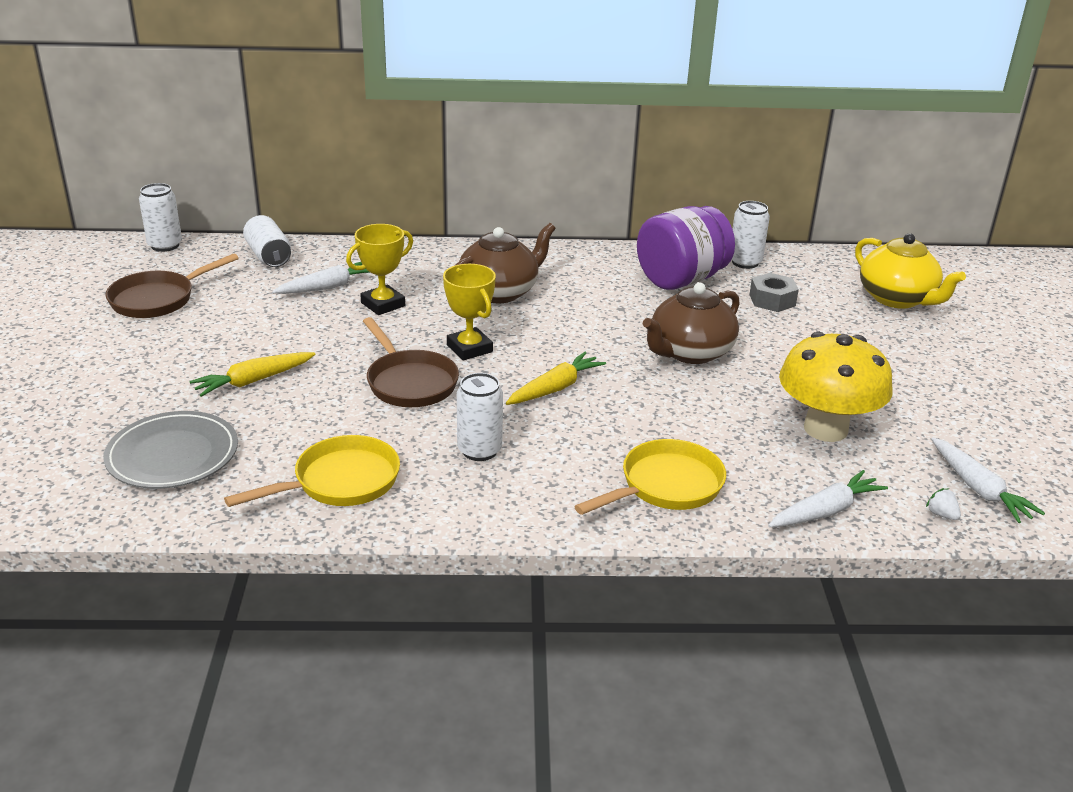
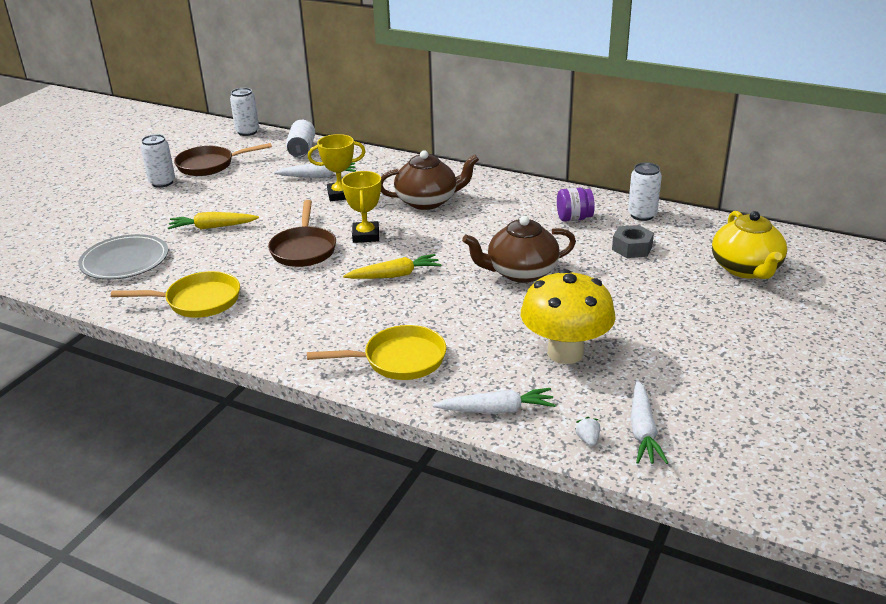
camera: 30 degrees right, 0 degrees up
(479, 450) = (301, 303): white can -> white can (162, 182)
(681, 280) = (574, 218): purple jar -> purple jar, size x0.52

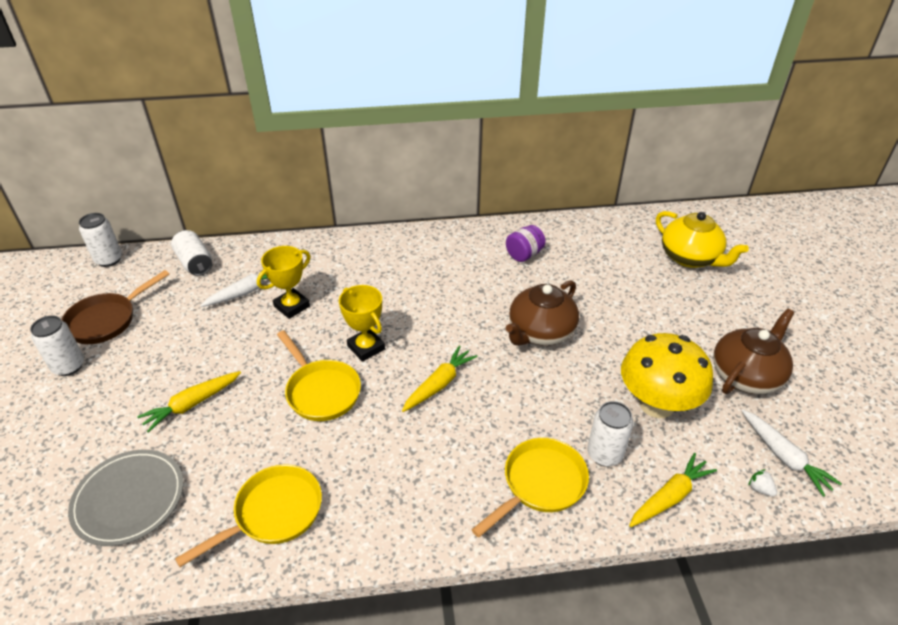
camera: 35 degrees left, 10 degrees up
(303, 249) = (321, 391): brown pan -> yellow pan
(427, 201) = (384, 283): brown teapot -> brown teapot (746, 375)
(496, 410) = (669, 497): white carrot -> yellow carrot
(632, 248) = (596, 269): grey nut -> none
(642, 215) = (570, 231): white can -> white can (604, 454)

